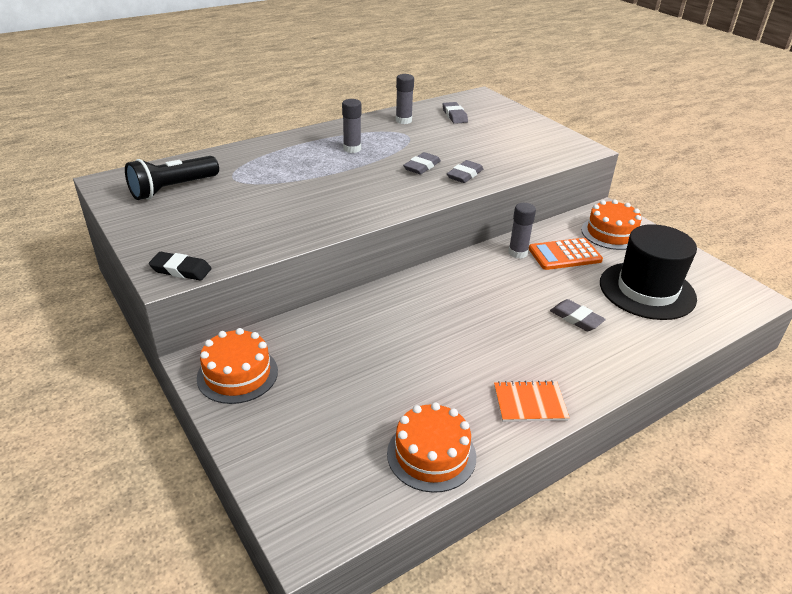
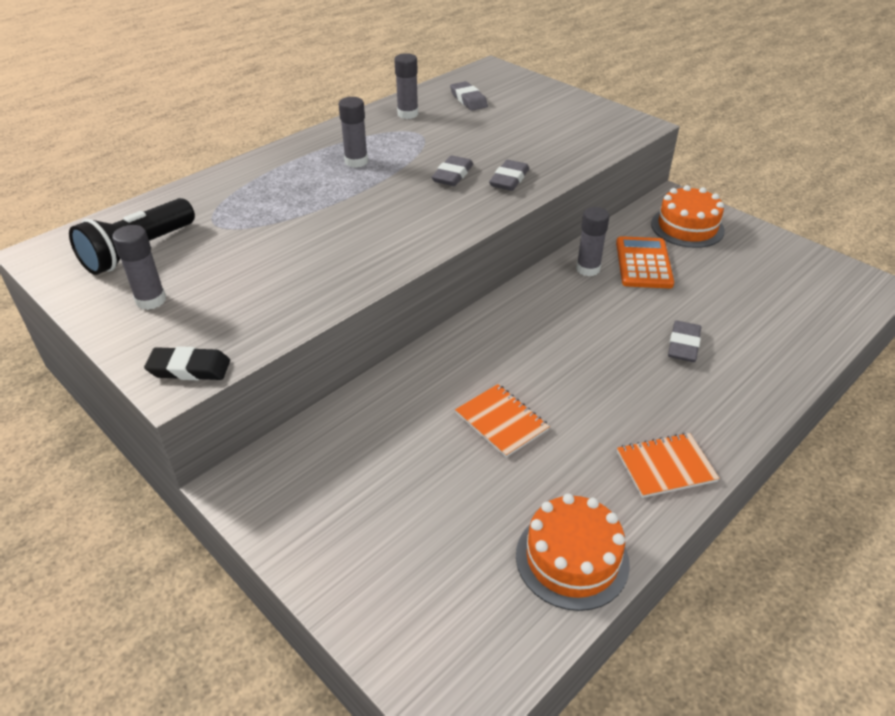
camera: 10 degrees left, 5 degrees up
(170, 222) = (151, 300): none -> grey glue stick
(237, 374) = (293, 494): orange cake -> none
(410, 350) = (501, 421): none -> orange notebook
(564, 255) = (643, 263): orange calculator -> orange calculator turned 120 degrees clockwise
(576, 318) = (683, 345): grey eraser -> grey eraser turned 75 degrees clockwise
(647, 290) = (751, 295): black hat -> none

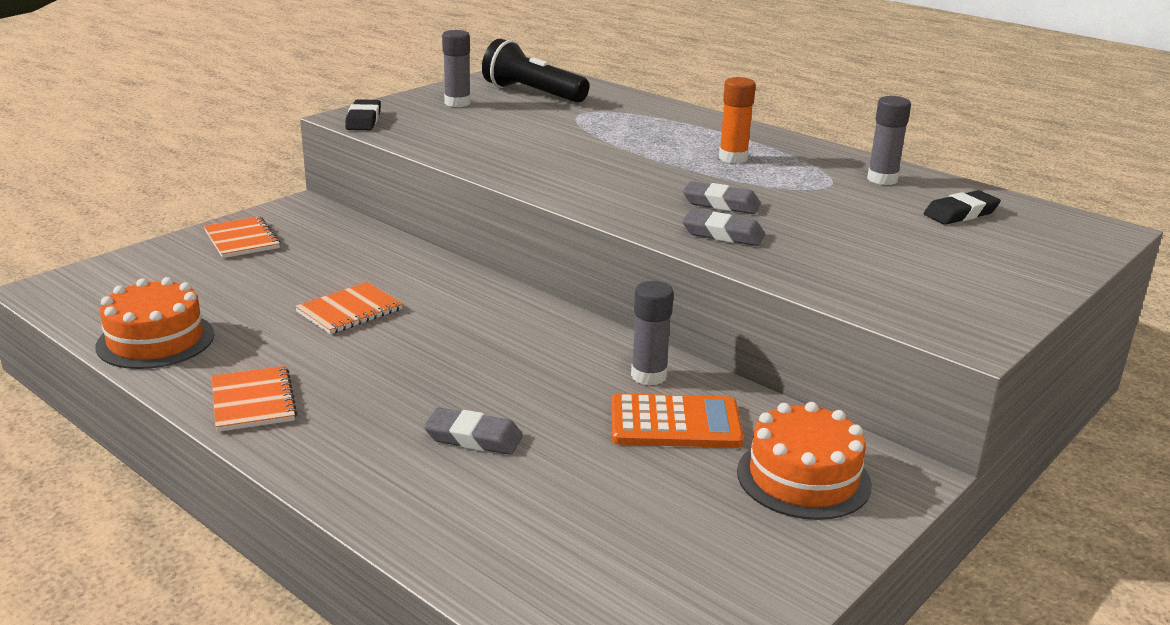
camera: 85 degrees right, 15 degrees down
(328, 527) = (242, 240): none -> orange notebook
(356, 161) = (733, 158): grey glue stick -> orange glue stick
(468, 100) = (961, 213): grey eraser -> black eraser

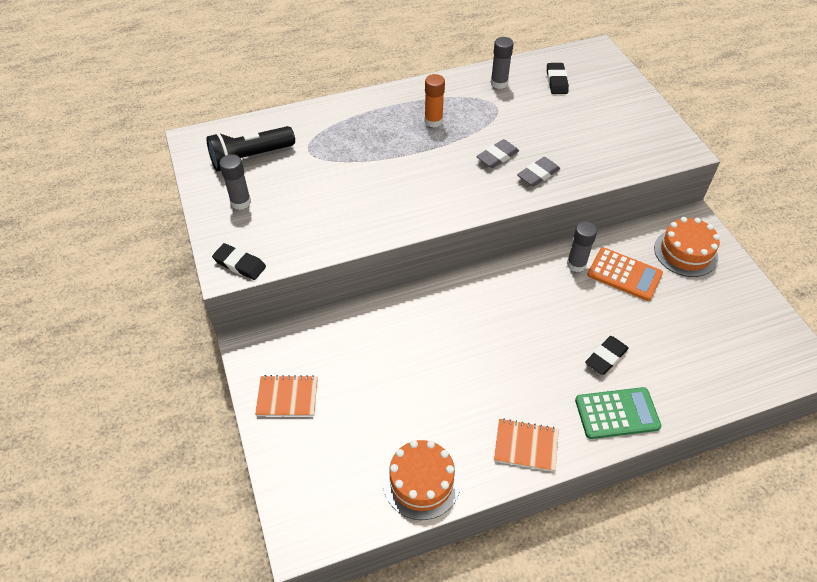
camera: 60 degrees left, 25 degrees up
(349, 311) = (435, 367): orange notebook -> none
(362, 468) = (617, 413): none -> green calculator
(473, 437) = (606, 357): grey eraser -> black eraser
(675, 423) = (624, 274): orange calculator -> orange calculator turned 90 degrees clockwise

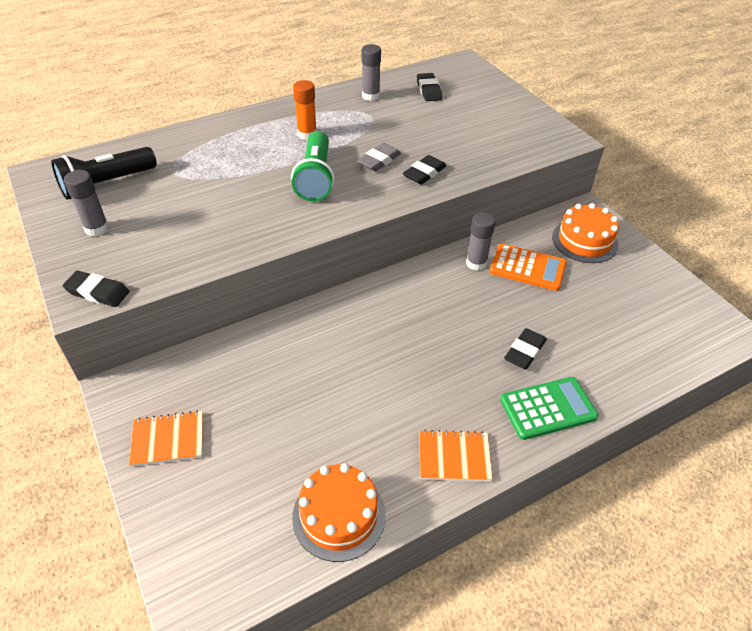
camera: 10 degrees left, 5 degrees down
(436, 170) = (315, 178): none -> green flashlight
(538, 174) = (424, 173): grey eraser -> black eraser

